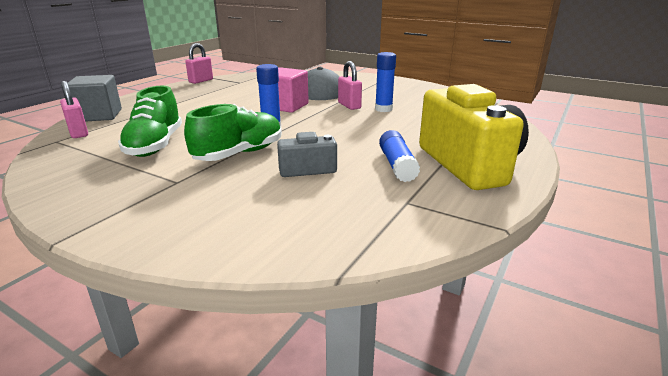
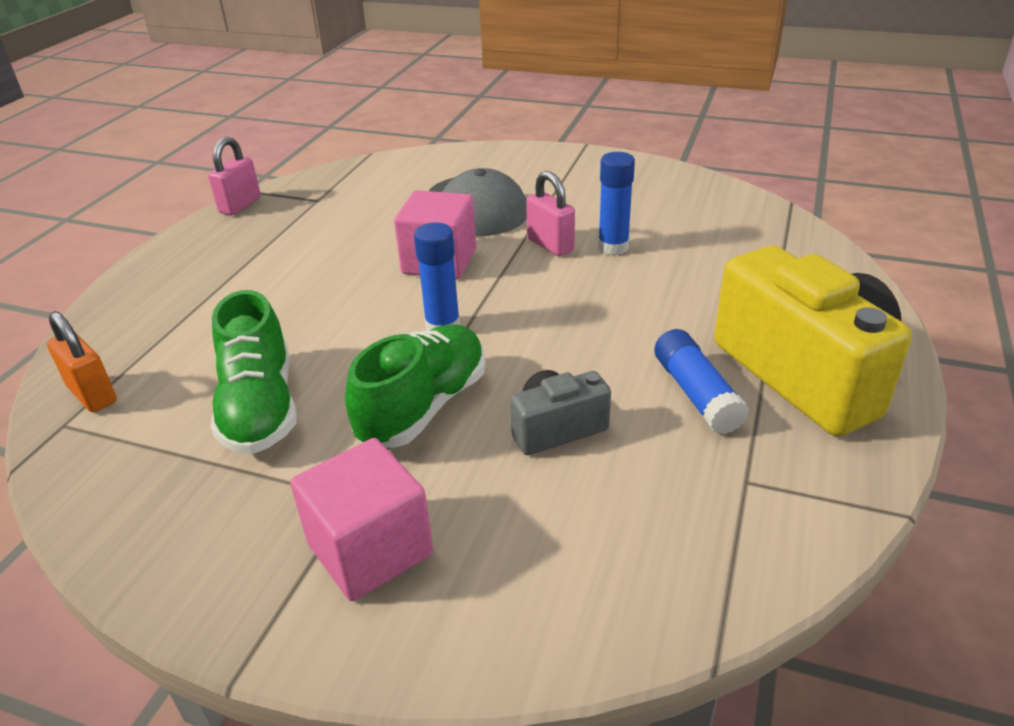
camera: 10 degrees left, 10 degrees up
(78, 133) = (92, 395): pink padlock -> orange padlock
(99, 115) = (100, 338): grey cube -> none
(170, 202) = (370, 549): none -> pink cube

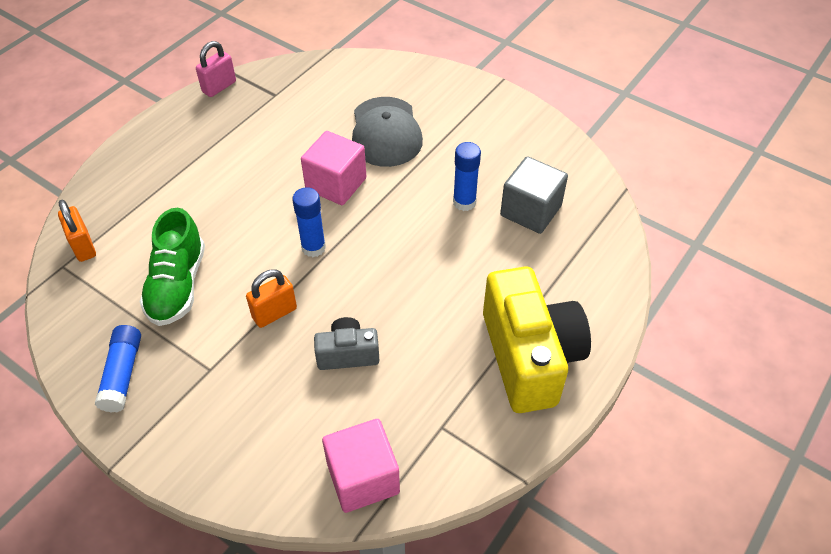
camera: 15 degrees right, 15 degrees up
(370, 549) = (206, 408): pink cube -> pink cube (363, 478)
(423, 407) = (274, 313): green shoe -> orange padlock
(550, 245) = (420, 188): pink padlock -> none
(696, 394) = (448, 352): blue glue stick -> blue glue stick (122, 374)
(698, 239) = (530, 211): none -> grey cube

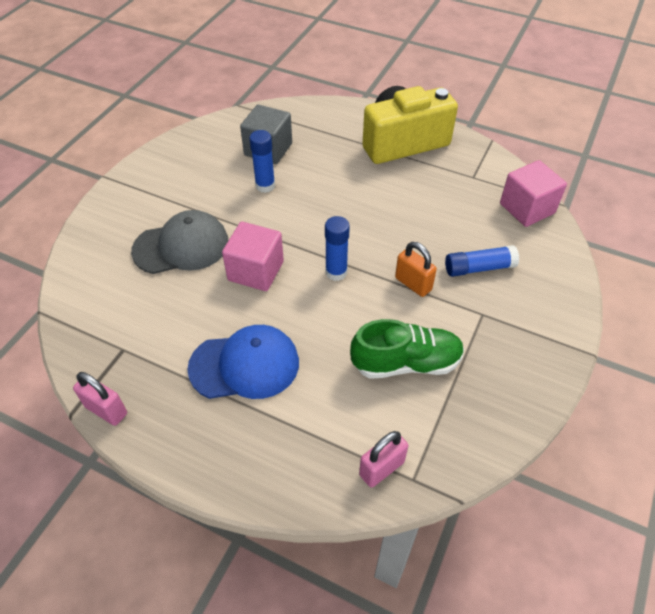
camera: 100 degrees left, 0 degrees up
(83, 246) = (381, 468): orange padlock -> pink padlock
(122, 374) = (512, 375): blue glue stick -> blue glue stick (479, 268)
(226, 168) = (245, 365): none -> blue cap
(347, 354) = (435, 232): grey camera -> none

